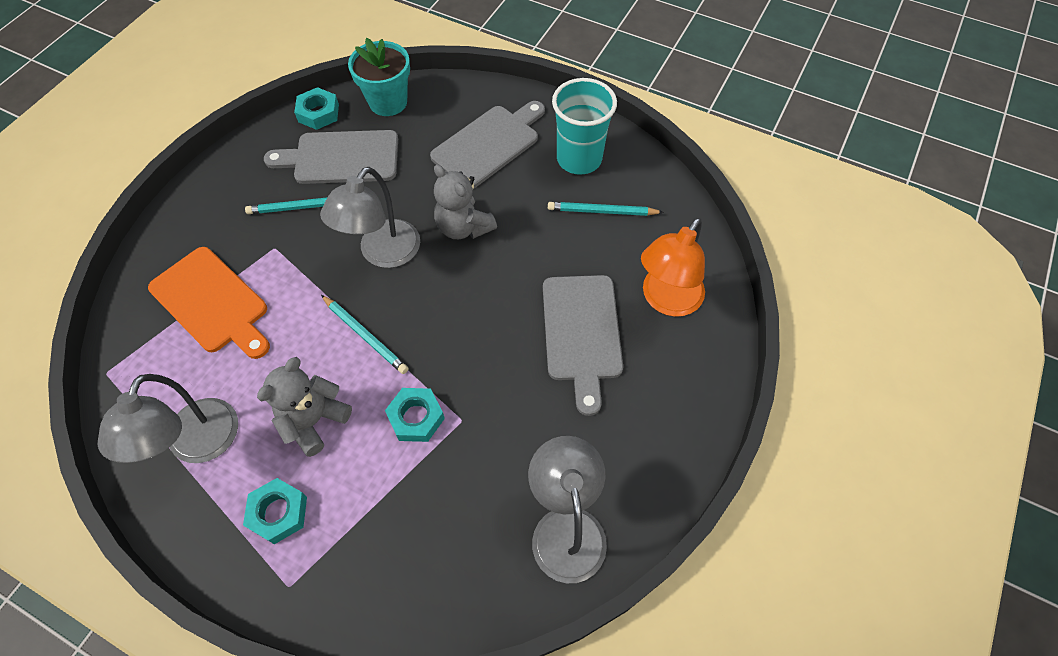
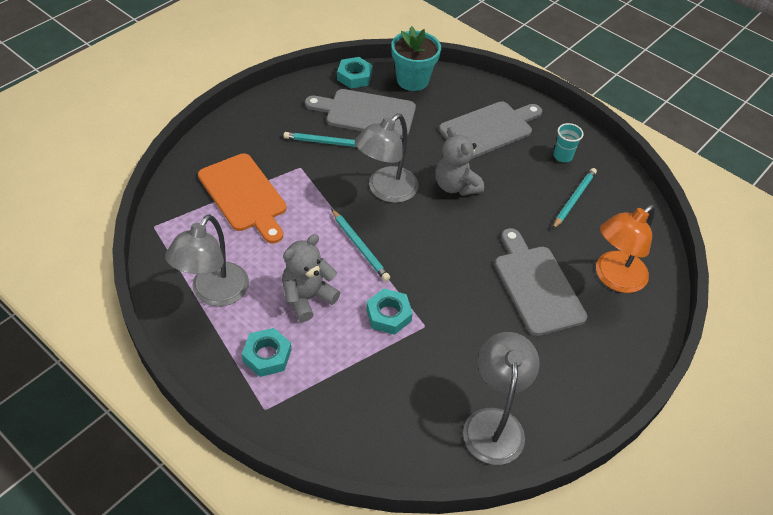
camera: 10 degrees right, 10 degrees down
(579, 159) = (562, 156): turquoise cup -> turquoise cup, size x0.50
(581, 333) = (537, 286): grey cutting board -> grey cutting board turned 150 degrees clockwise
(602, 211) = (574, 199): turquoise pencil -> turquoise pencil turned 105 degrees clockwise

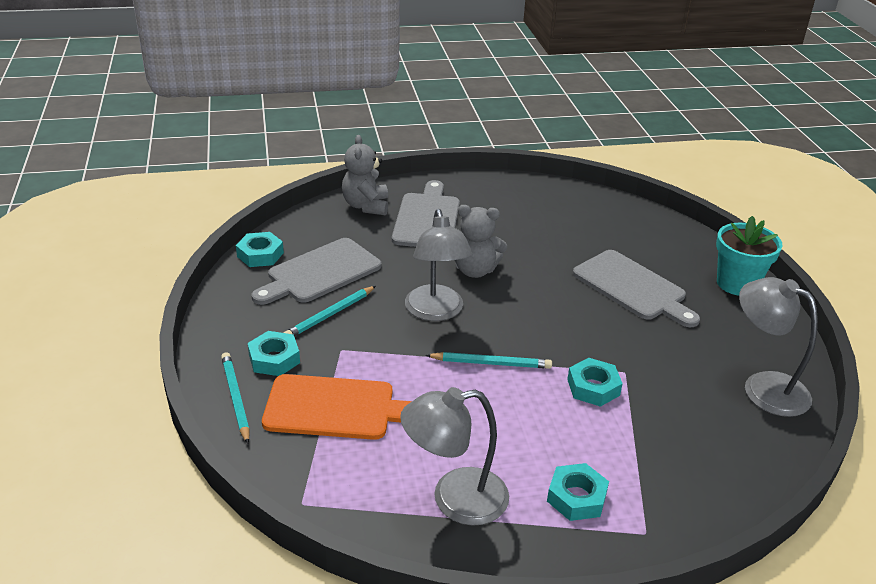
camera: 50 degrees left, 15 degrees down
(214, 293) = (454, 499): grey lamp -> grey lamp turned 105 degrees clockwise
(261, 143) = (274, 359): none -> turquoise nut
(307, 298) = (524, 430): grey teddy bear -> grey teddy bear (366, 206)
(412, 80) = (312, 226): turquoise flower pot -> turquoise flower pot (737, 283)
(537, 286) = (632, 288): grey cutting board -> grey cutting board turned 150 degrees counterclockwise
(562, 156) = (502, 201): turquoise cup -> none
(574, 199) = (556, 221): turquoise pencil -> turquoise pencil (236, 398)
(614, 278) = (658, 247): orange lamp -> none

